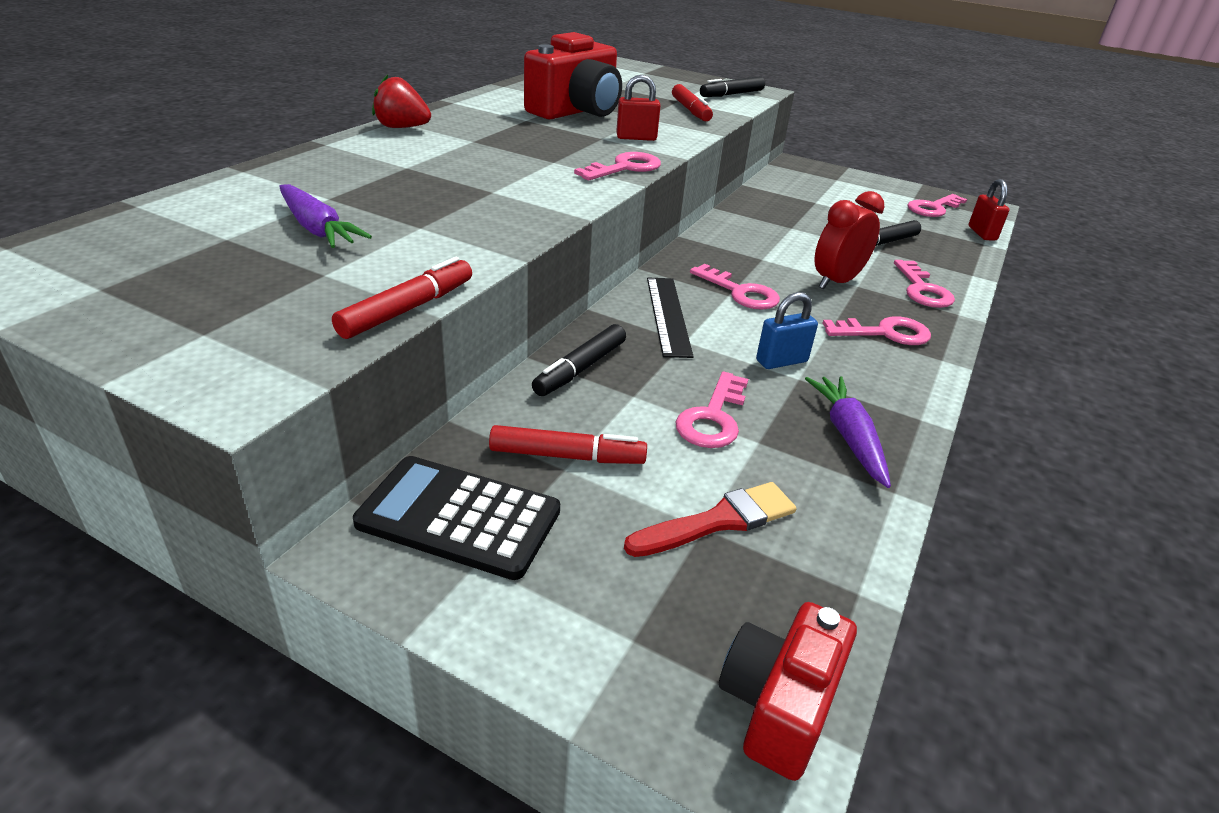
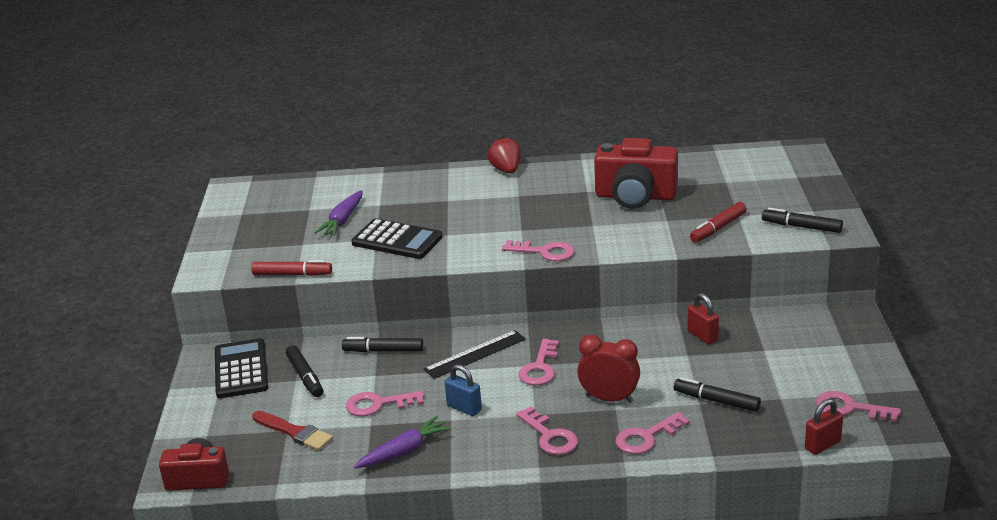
camera: 65 degrees right, 5 degrees down
(451, 217) = (397, 240): none -> black calculator
(567, 456) = (305, 377): red marker -> black marker
(636, 138) = (612, 234): red padlock -> red padlock (702, 336)

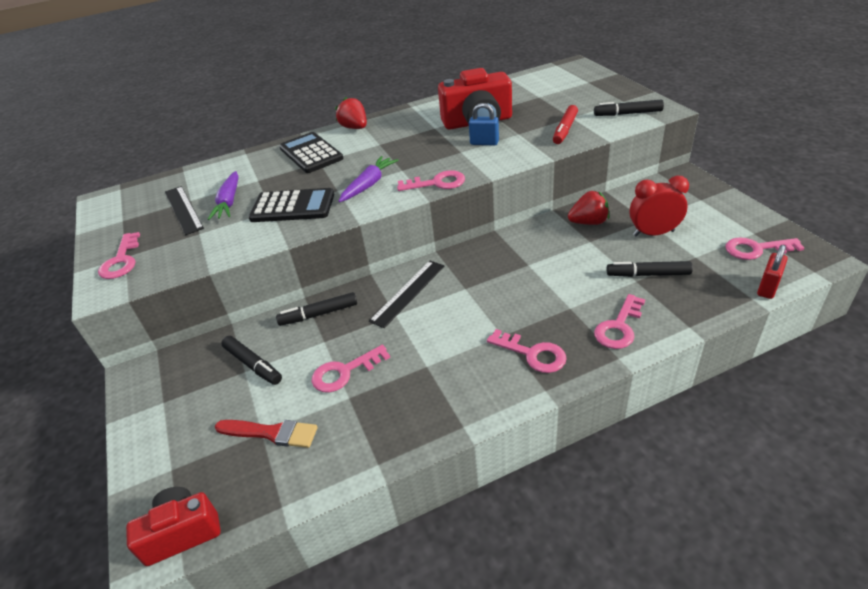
camera: 20 degrees left, 10 degrees up
(241, 369) = (180, 377): black calculator -> black calculator (311, 153)
(292, 274) = (202, 265): red marker -> none
(298, 217) = (183, 209): none -> black ruler
(404, 451) = (401, 417): purple carrot -> purple carrot (369, 184)
(464, 408) = (432, 350): blue padlock -> blue padlock (484, 143)
(540, 367) = (475, 288): pink key -> pink key (121, 260)
(609, 399) = (557, 300): red clock -> red clock (653, 233)
(702, 336) = (588, 222): red padlock -> red strawberry

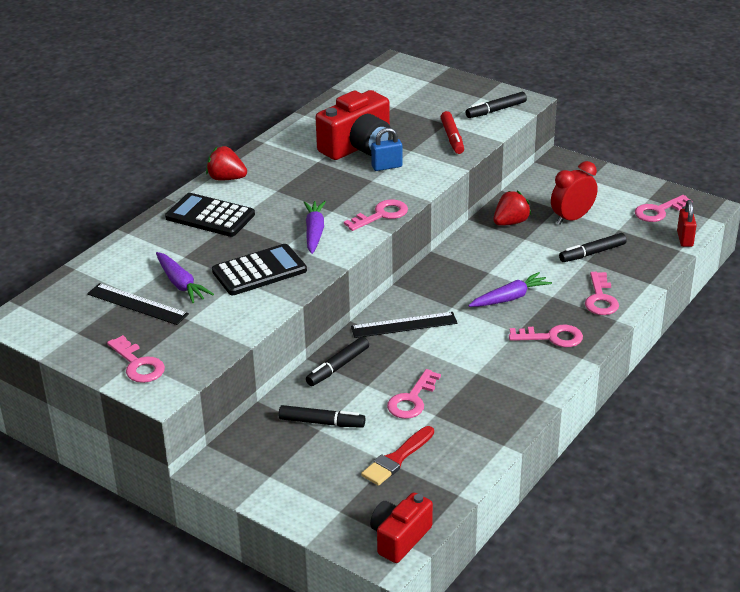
camera: 35 degrees left, 5 degrees down
(271, 433) = (397, 458): red brush -> red brush turned 150 degrees clockwise
(408, 293) = (404, 325): black ruler -> black ruler turned 75 degrees clockwise
(526, 296) = (510, 298): none -> purple carrot

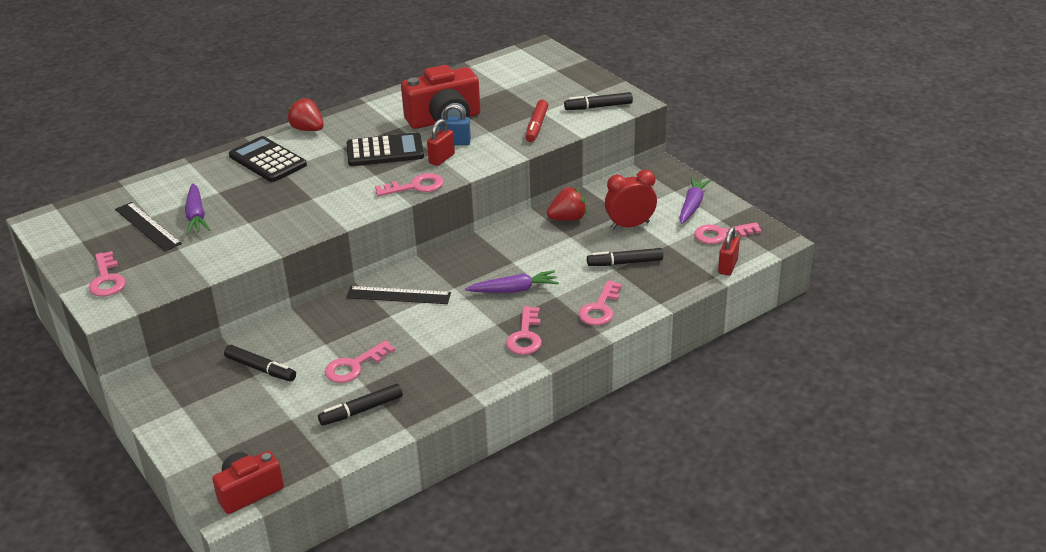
camera: 20 degrees right, 0 degrees up
(259, 271) = (270, 217): black calculator -> black calculator (385, 151)
(314, 232) = (344, 191): purple carrot -> purple carrot (692, 206)
(338, 367) = (312, 321): black marker -> black marker (361, 410)
(385, 184) = (441, 159): none -> red padlock
(397, 458) = (300, 417): red brush -> none
(551, 337) = (525, 336): pink key -> pink key turned 75 degrees clockwise

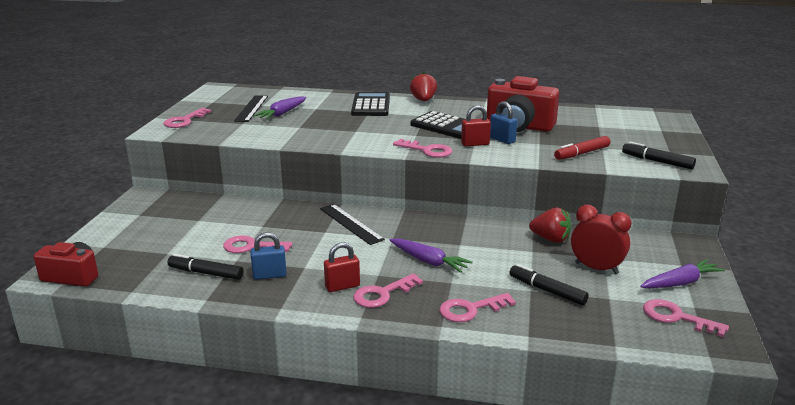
camera: 45 degrees right, 10 degrees down
(261, 369) = (207, 219): black marker -> none
(417, 378) = (269, 275): none -> blue padlock
(727, 267) = (641, 345): red padlock -> red padlock (342, 286)

